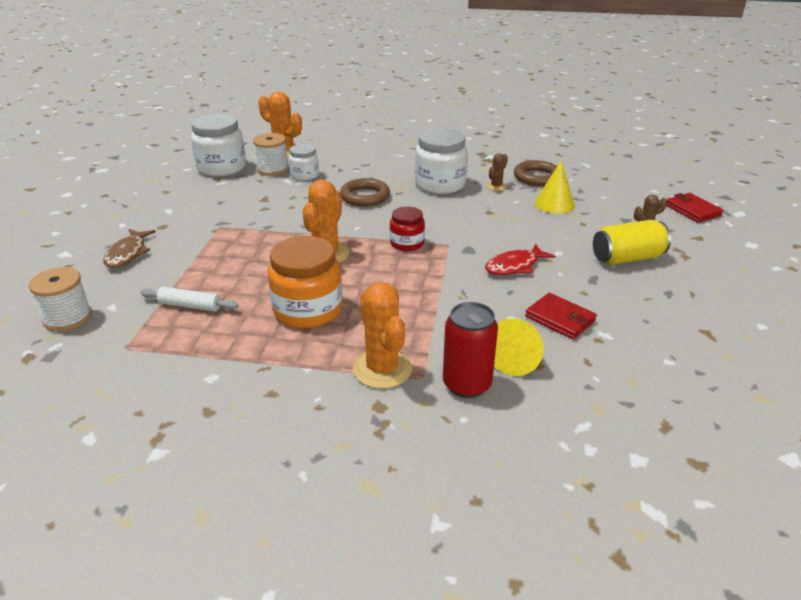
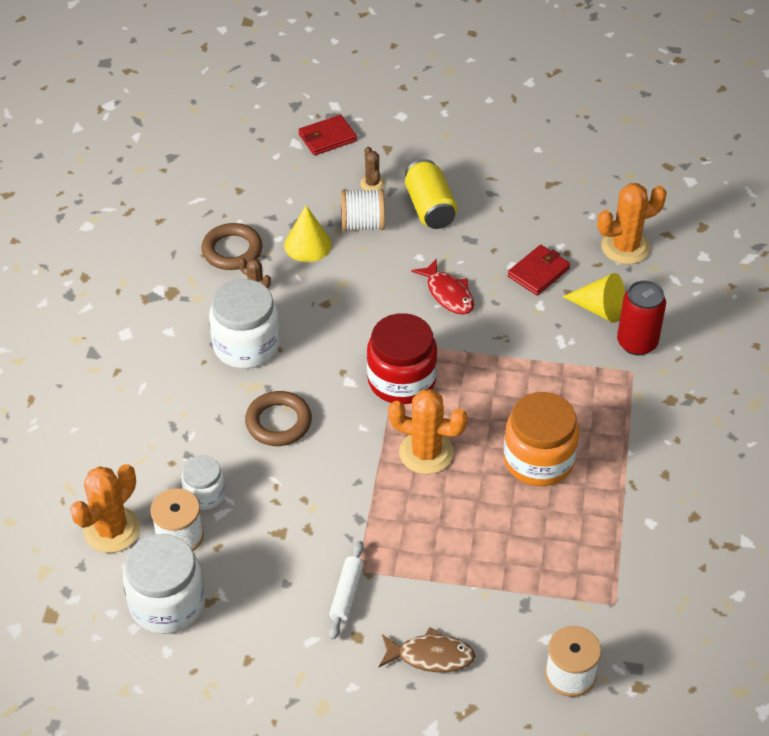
camera: 90 degrees left, 15 degrees up
(190, 306) = (539, 564): white rolling pin -> white rolling pin (346, 594)
(382, 369) = (624, 398): orange cactus -> orange cactus (625, 247)
(407, 243) = (401, 380): red jar -> red jar, size x1.74
(589, 226) = (363, 224): none -> white spool

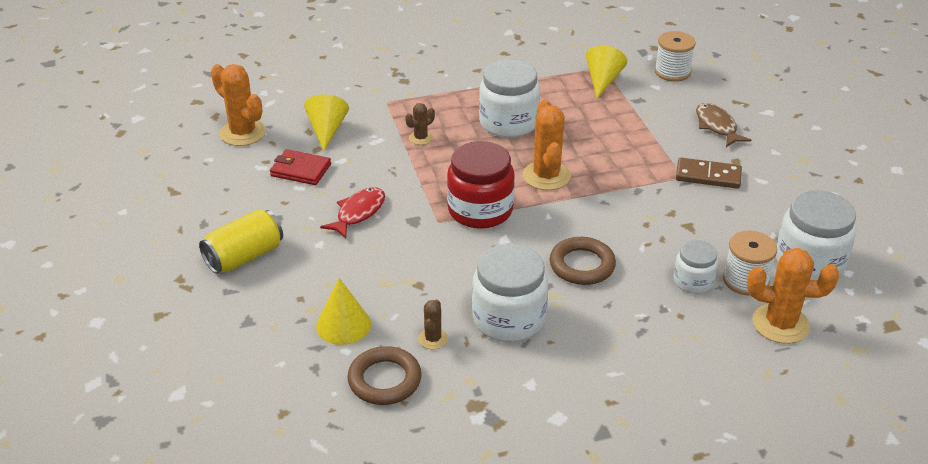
camera: 115 degrees left, 10 degrees down
(327, 138) = (157, 369): red wallet -> none
(346, 594) = (708, 176): white rolling pin -> brown domino
(363, 224) = (292, 295): white spool -> none
(372, 183) = (224, 308): brown cactus -> brown cactus (420, 138)
(538, 460) = (508, 123): orange jar -> white jar
(584, 588) = (602, 80): none -> yellow cone
(637, 343) = (354, 105): red can -> none

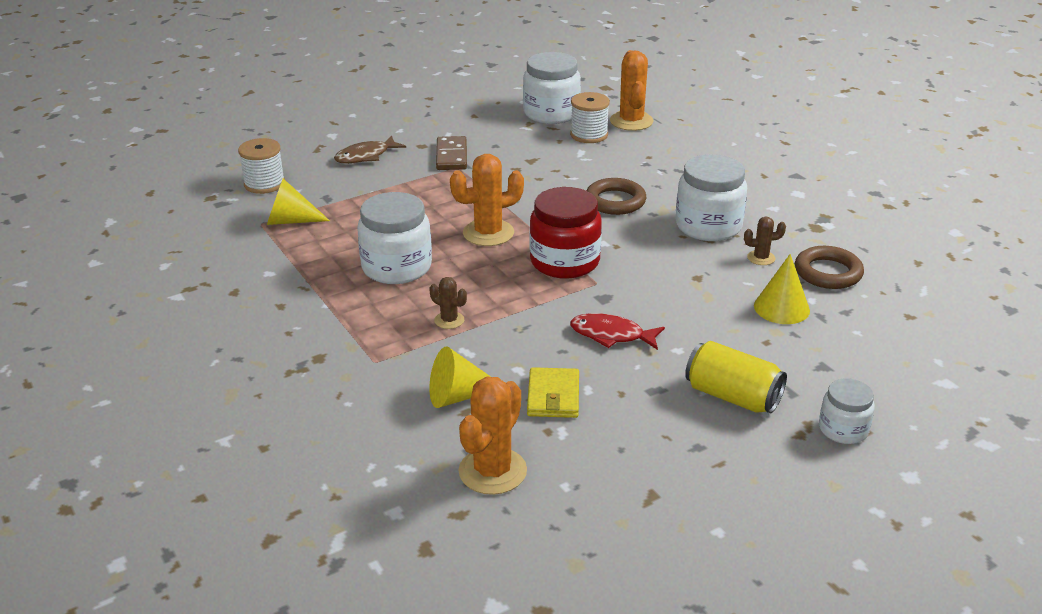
camera: 105 degrees left, 5 degrees down
(301, 170) = (553, 396): red wallet -> yellow wallet
(693, 281) = (604, 154): white jar -> white jar (843, 429)

